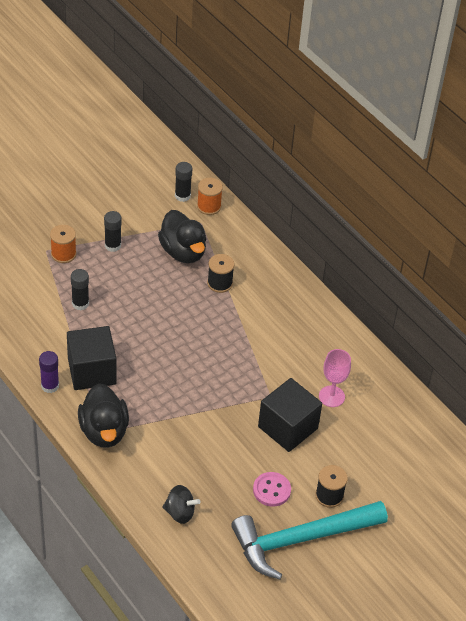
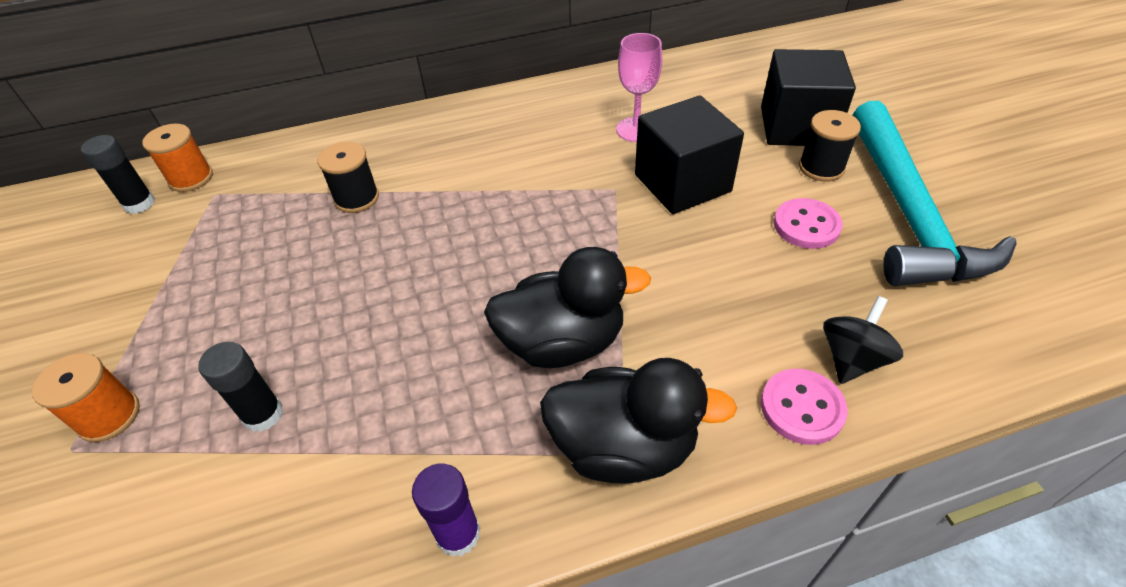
camera: 65 degrees left, 0 degrees up
(92, 371) = (454, 434): black cube -> black cube (796, 126)
(112, 245) = (160, 324): black glue stick -> none
(144, 494) = (802, 408): none -> pink button
(183, 252) = (257, 228): black duck -> black duck (562, 342)

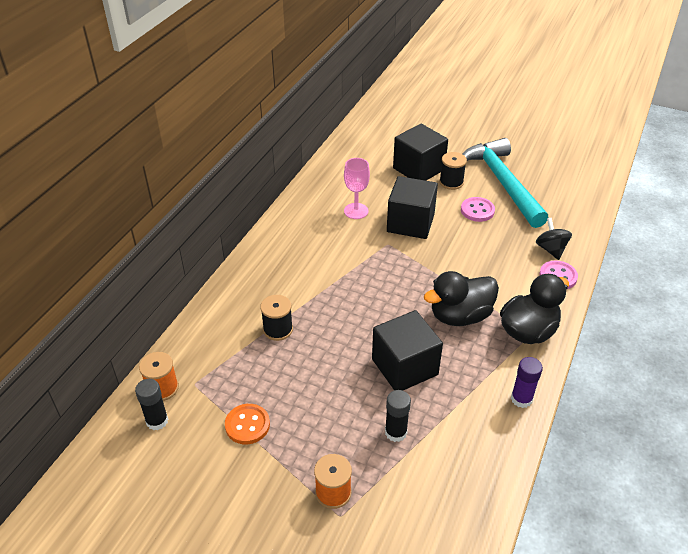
camera: 50 degrees left, 5 degrees down
(179, 270) = (247, 425): none -> orange button
(398, 346) = (404, 367): none -> black cube
(562, 342) = (460, 316): black duck -> black duck turned 150 degrees counterclockwise
(908, 213) = (502, 183): turquoise hammer -> turquoise hammer turned 150 degrees counterclockwise

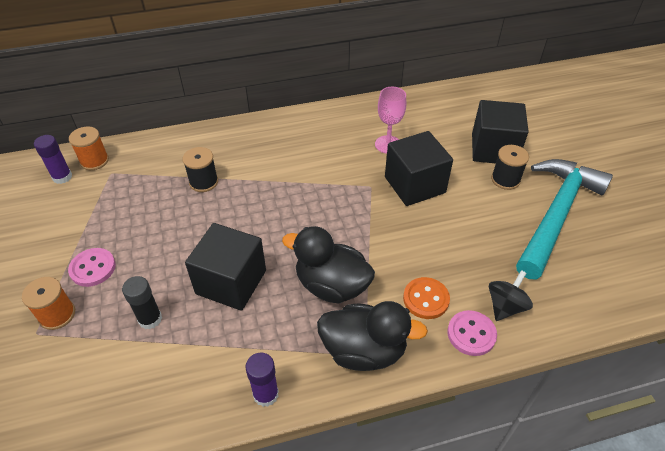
camera: 50 degrees right, 5 degrees up
(157, 421) = (62, 177): black glue stick -> purple glue stick
(247, 425) = (91, 224): orange button -> orange button (426, 299)
(477, 210) = (490, 219): pink button -> pink button (93, 268)

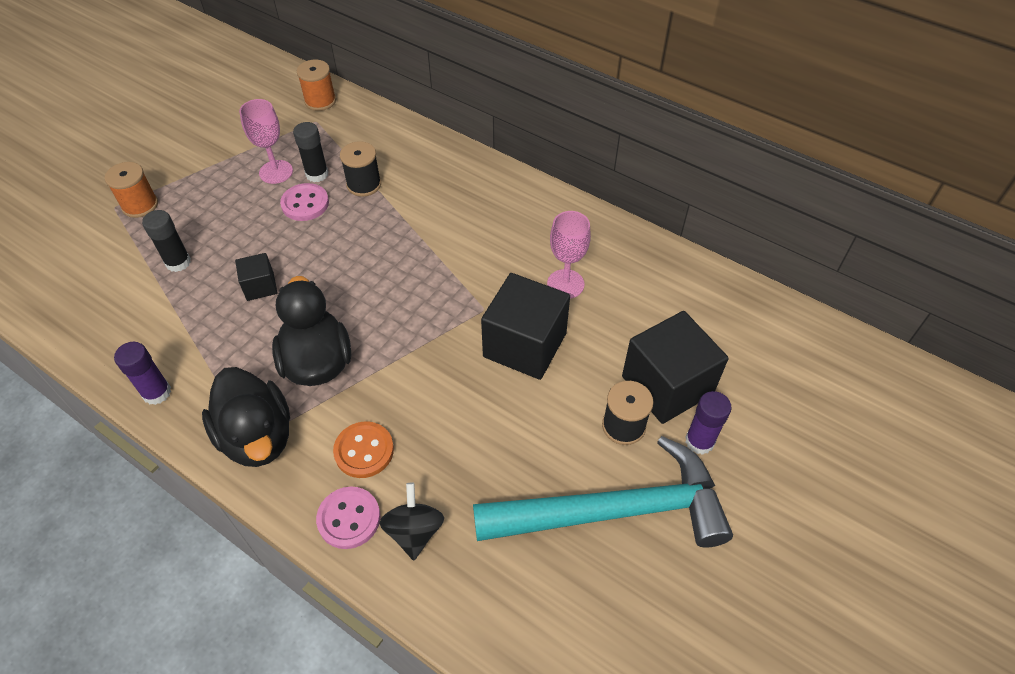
camera: 50 degrees right, 5 degrees up
(62, 177) = (283, 98): purple glue stick -> purple glue stick (699, 441)
(93, 268) = (202, 190): pink button -> pink button (305, 204)
(131, 218) = (276, 172): none -> pink goblet
(163, 199) = (317, 174): none -> black glue stick
(231, 282) = (260, 286): black cube -> black cube, size x0.50
(505, 306) = (414, 531): black spinning top -> black spinning top turned 90 degrees counterclockwise

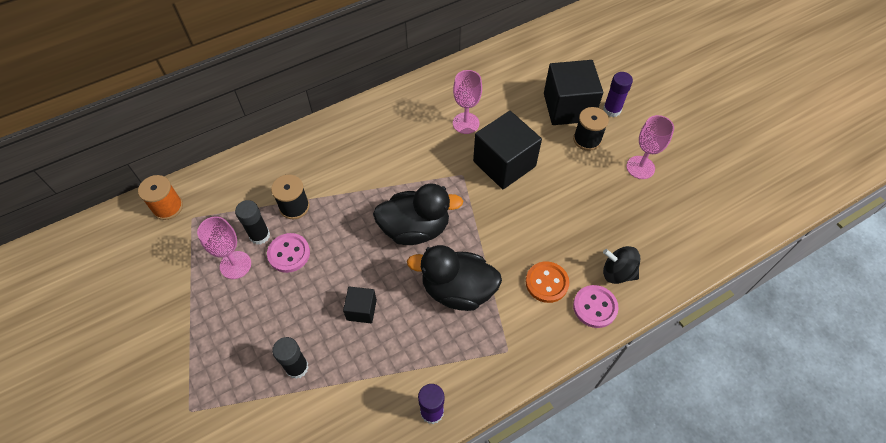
camera: 65 degrees left, 5 degrees up
(140, 205) = (202, 386): orange spool -> none
(257, 436) = (506, 347): black duck -> black duck (415, 229)
(614, 510) = (640, 167): turquoise hammer -> pink goblet

